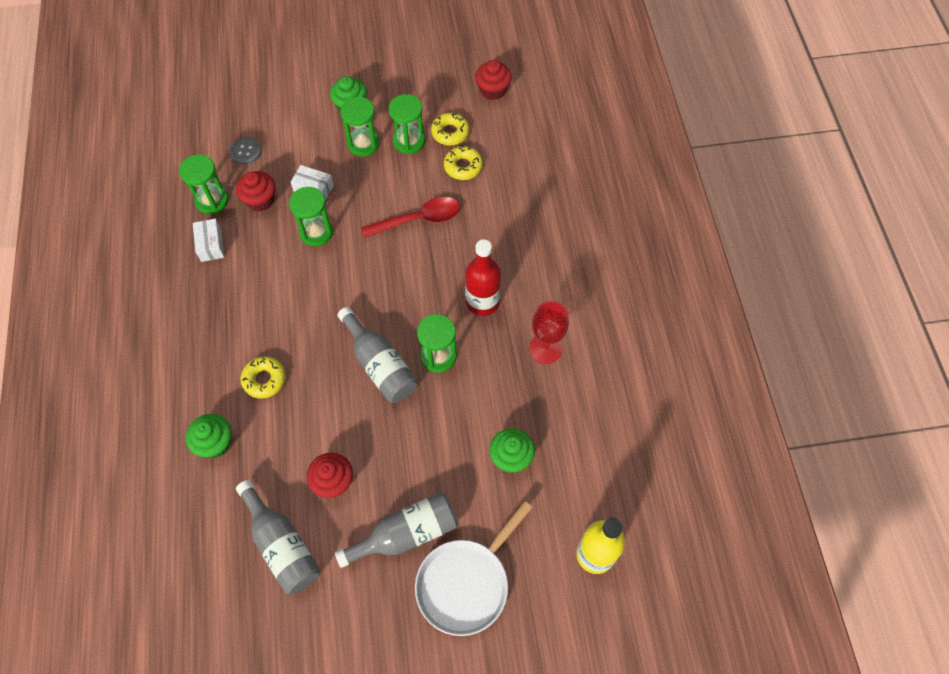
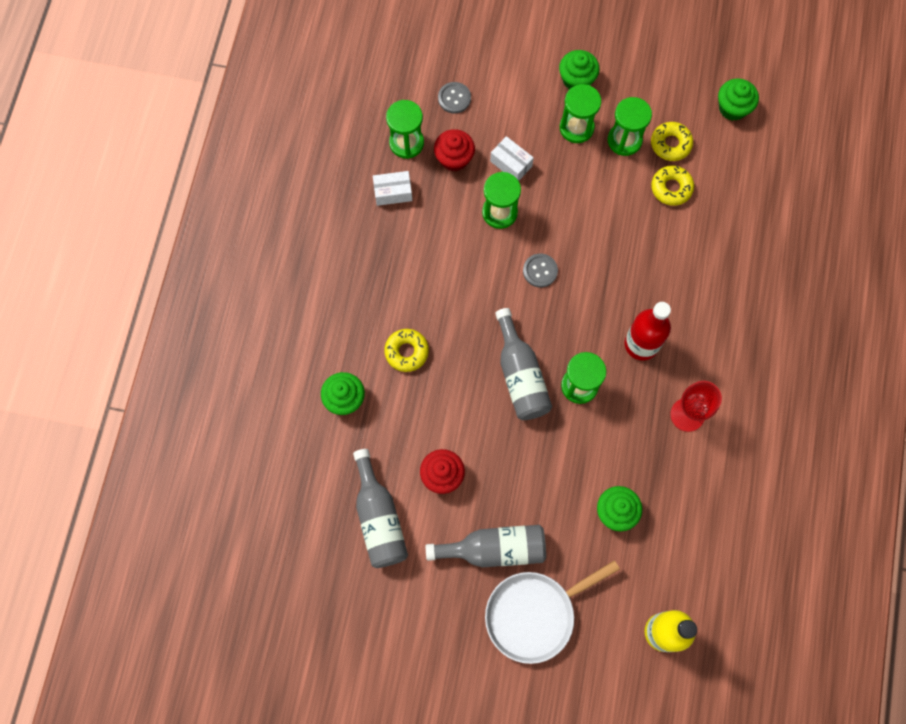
camera: 20 degrees right, 10 degrees up
(211, 245) = (393, 192): white box -> white box turned 75 degrees clockwise
(369, 269) = (540, 271): none -> grey button
(419, 219) = (606, 233): red spoon -> none
(493, 90) = (732, 108): red cupcake -> green cupcake

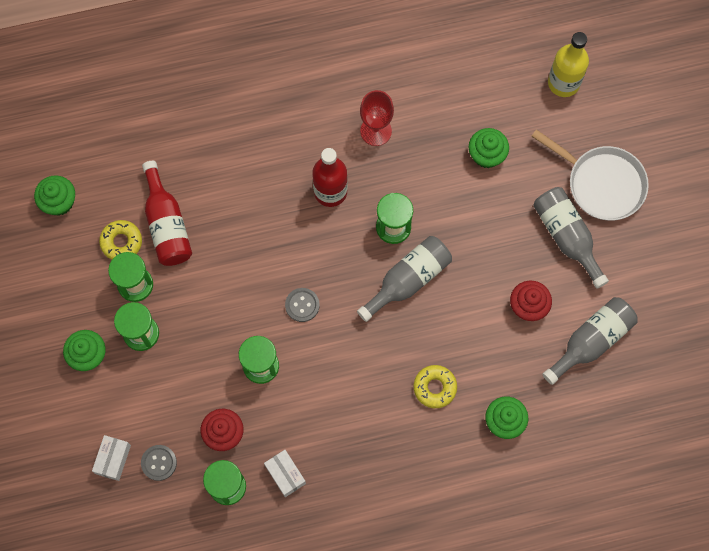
camera: 115 degrees left, 0 degrees up
(511, 164) = (206, 378): white box -> white box (113, 459)
(671, 188) = (167, 224): yellow donut -> red bottle

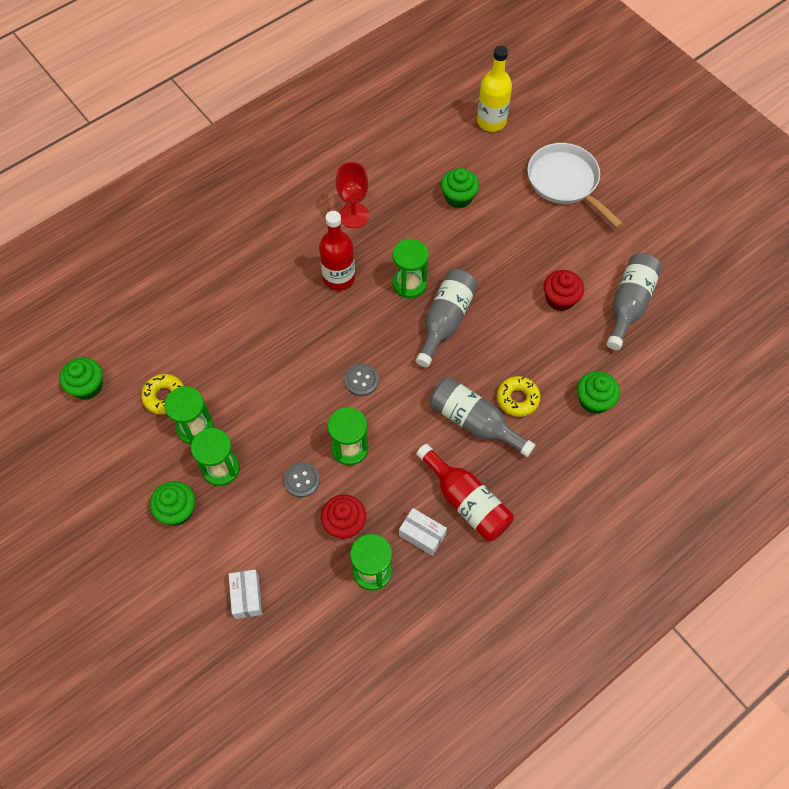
camera: 25 degrees left, 10 degrees down
(159, 463) = (294, 579): grey button -> grey button (301, 480)
(167, 224) = (201, 364): red bottle -> red bottle (466, 501)
(567, 237) = (561, 232): grey bottle -> grey bottle (474, 422)
(601, 183) = (565, 182): white pan -> white pan turned 135 degrees counterclockwise

